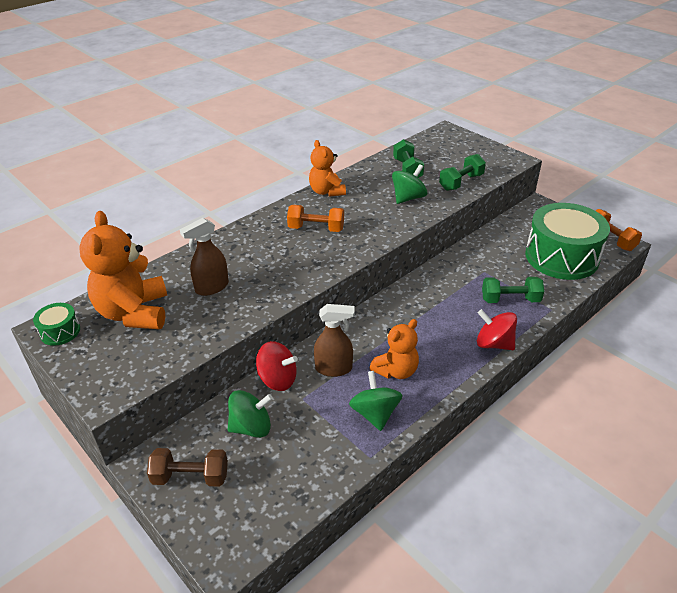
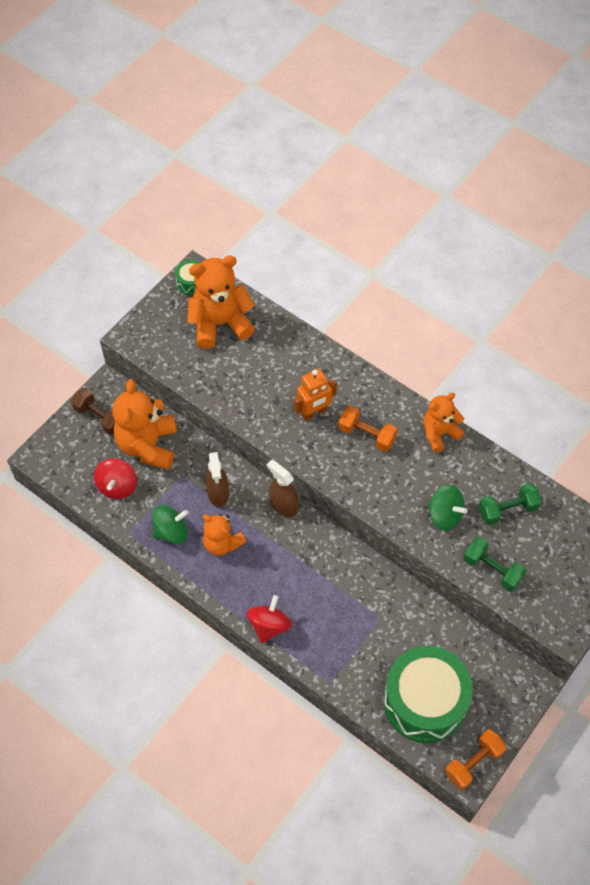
camera: 80 degrees right, 20 degrees up
(190, 477) = (99, 417): brown dumbbell -> brown dumbbell turned 45 degrees counterclockwise
(211, 287) = (261, 369): brown spray bottle -> brown spray bottle (283, 505)
(251, 427) = (148, 445): green spinning top -> orange teddy bear
(277, 379) = (200, 453): red spinning top -> red spinning top (117, 486)
(280, 257) = (314, 413): none -> orange robot
(316, 229) = (367, 435): orange dumbbell -> orange dumbbell turned 60 degrees counterclockwise
(510, 300) = (337, 643): green dumbbell -> none

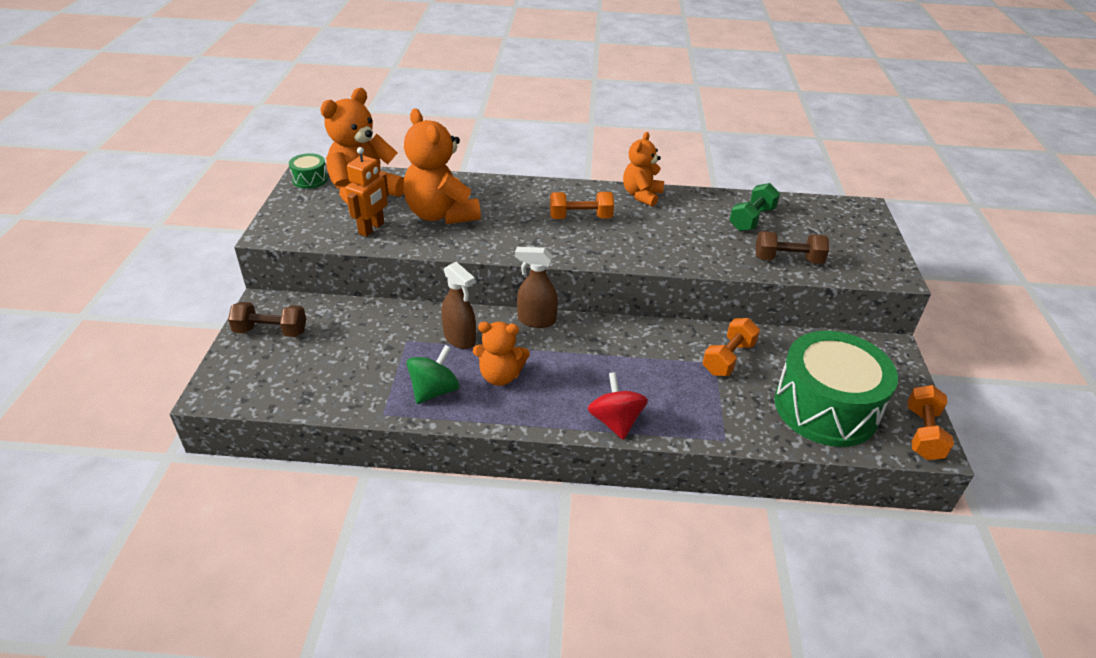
camera: 35 degrees left, 20 degrees down
(117, 486) = (337, 379): red spinning top -> none
(148, 445) = (347, 332): orange teddy bear -> orange teddy bear (441, 214)
(314, 413) = (516, 221): orange robot -> orange robot (372, 228)
(394, 620) = (728, 358): none -> orange dumbbell
(444, 515) = (706, 242): green spinning top -> none
(492, 569) = (787, 260): green dumbbell -> brown dumbbell

